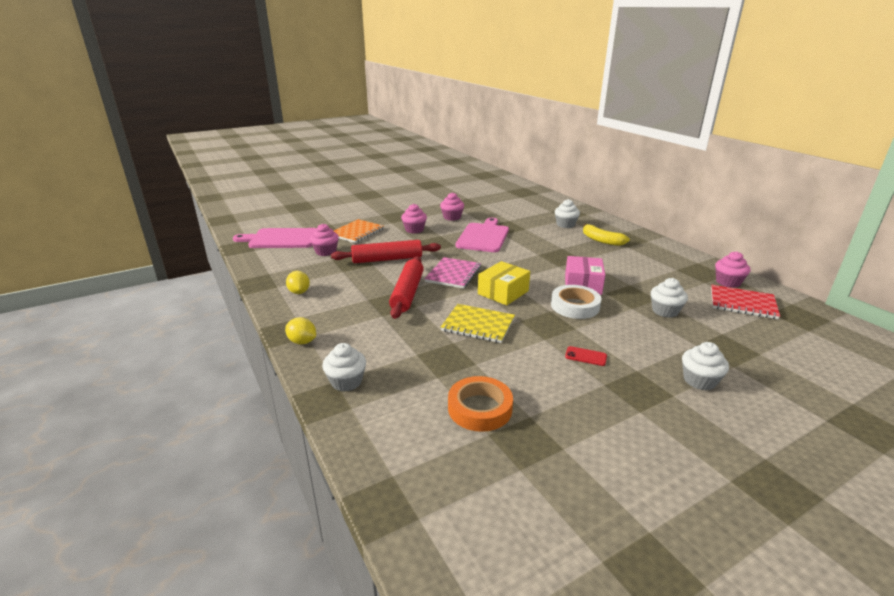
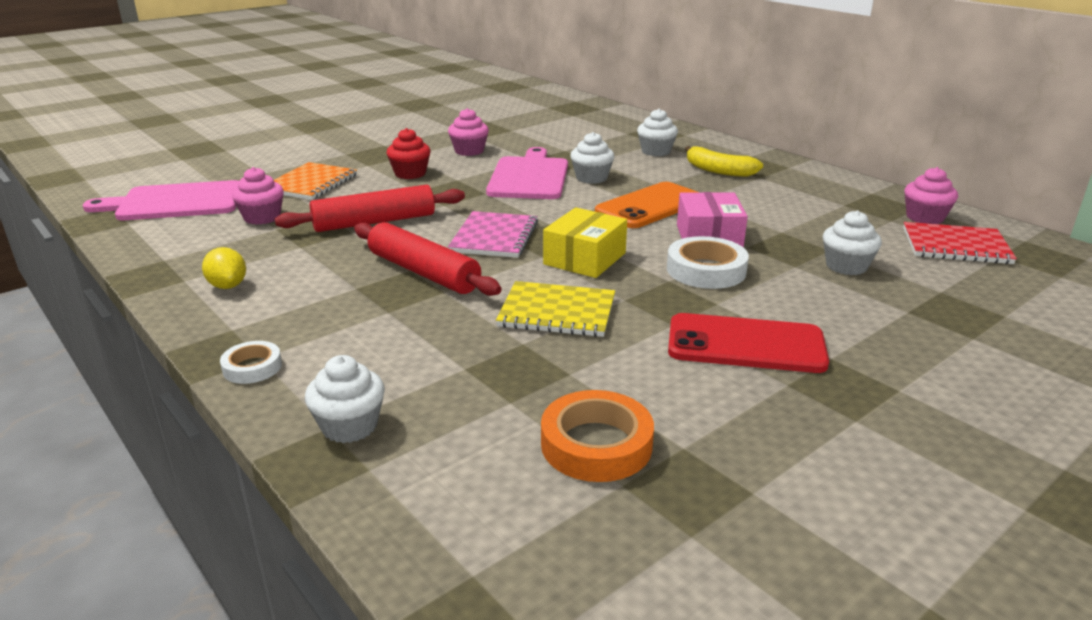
camera: 10 degrees left, 0 degrees up
(302, 342) = (252, 367): yellow lemon -> white tape
(407, 293) = (423, 272): red rolling pin -> red rolling pin turned 45 degrees counterclockwise
(414, 230) = (410, 174): pink cupcake -> red cupcake
(552, 261) = (650, 206): none -> orange phone
(585, 356) = (745, 344): red phone -> red phone, size x2.34
(699, 380) = (930, 363): white cupcake -> white cupcake (591, 178)

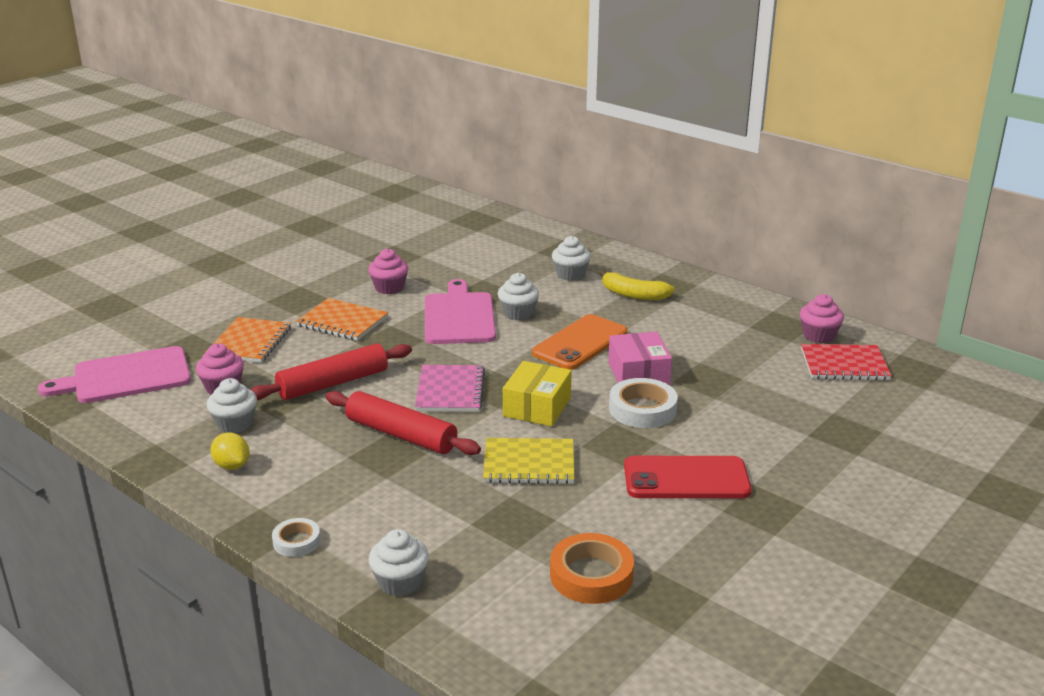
camera: 10 degrees left, 0 degrees up
(410, 174) = (342, 322): red cupcake -> orange notebook
(846, 266) = (757, 394): white cupcake -> white cupcake (235, 424)

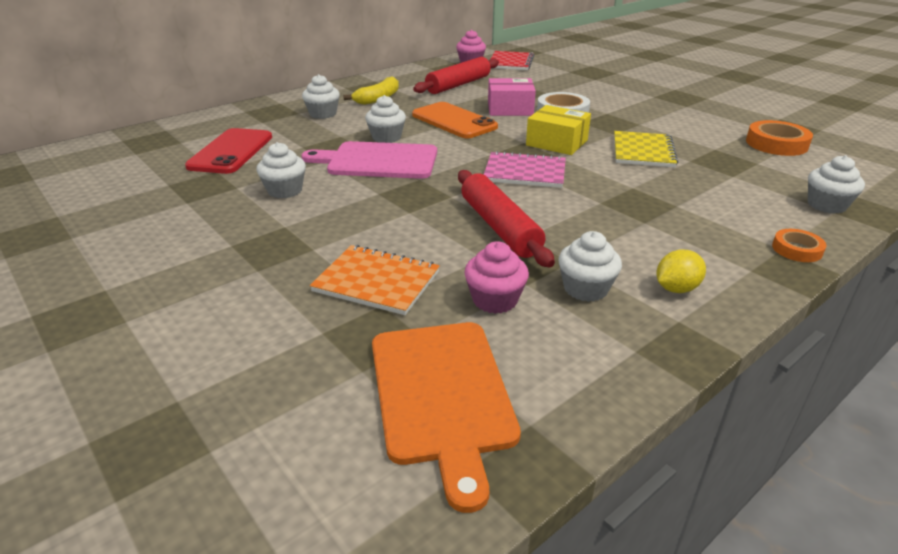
camera: 80 degrees left, 5 degrees up
(126, 376) = (441, 394): pink cutting board -> orange cutting board
(296, 541) = (797, 249): white tape -> orange tape
(342, 322) = (354, 219): orange notebook -> none
(389, 288) = (285, 190): pink cupcake -> white cupcake
(401, 435) = (603, 196): red rolling pin -> red rolling pin (458, 85)
(686, 478) = (652, 110): red phone -> red phone (231, 151)

